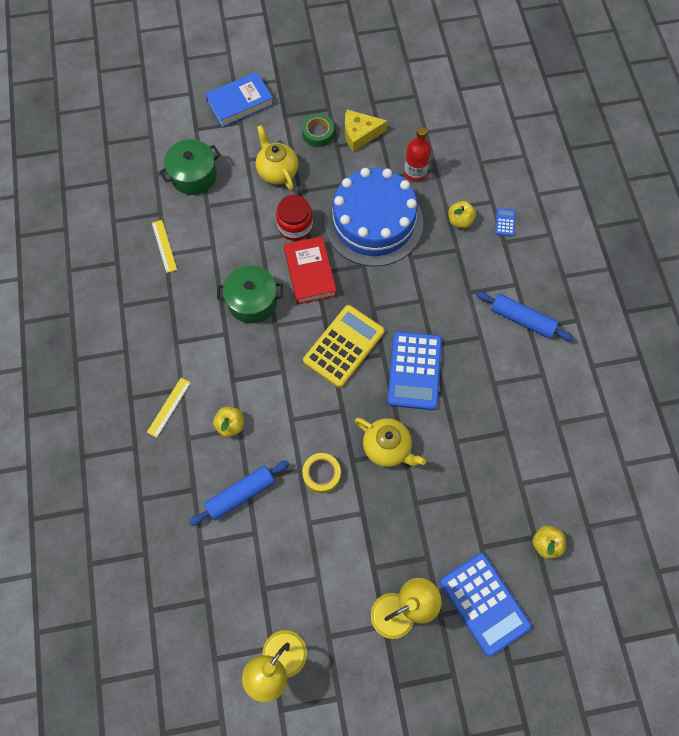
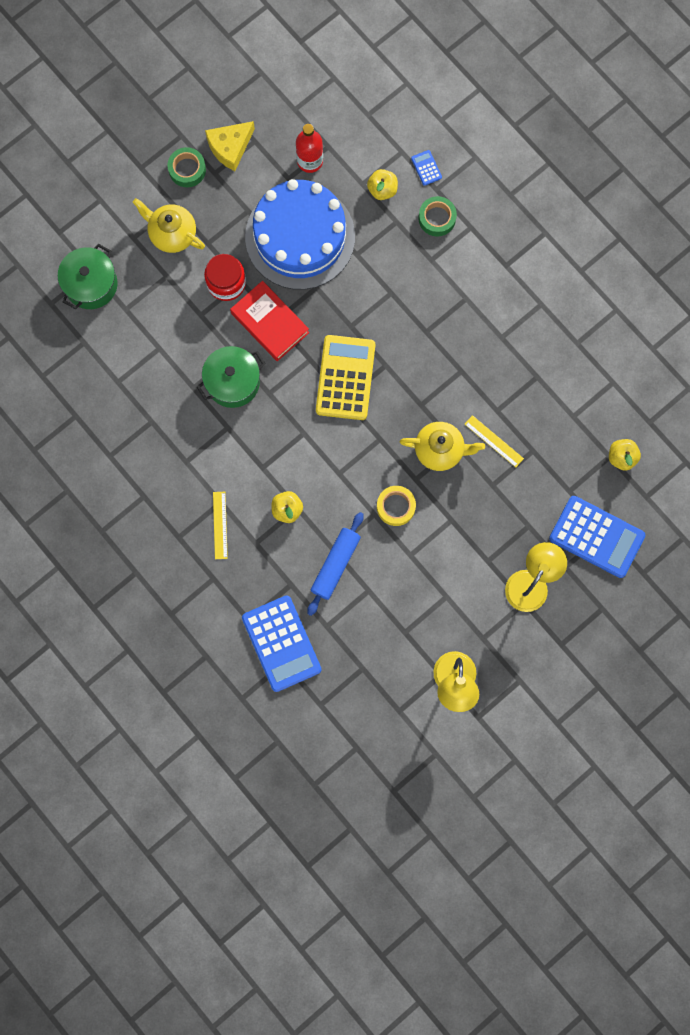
camera: 30 degrees left, 10 degrees up
(164, 246) = (110, 374): yellow ruler -> yellow ruler (493, 441)
(240, 103) = (85, 178): blue book -> none
(414, 371) = (424, 365): blue calculator -> blue calculator (281, 643)
(492, 263) = (437, 218): none -> green tape
(522, 319) = (494, 260): blue rolling pin -> none

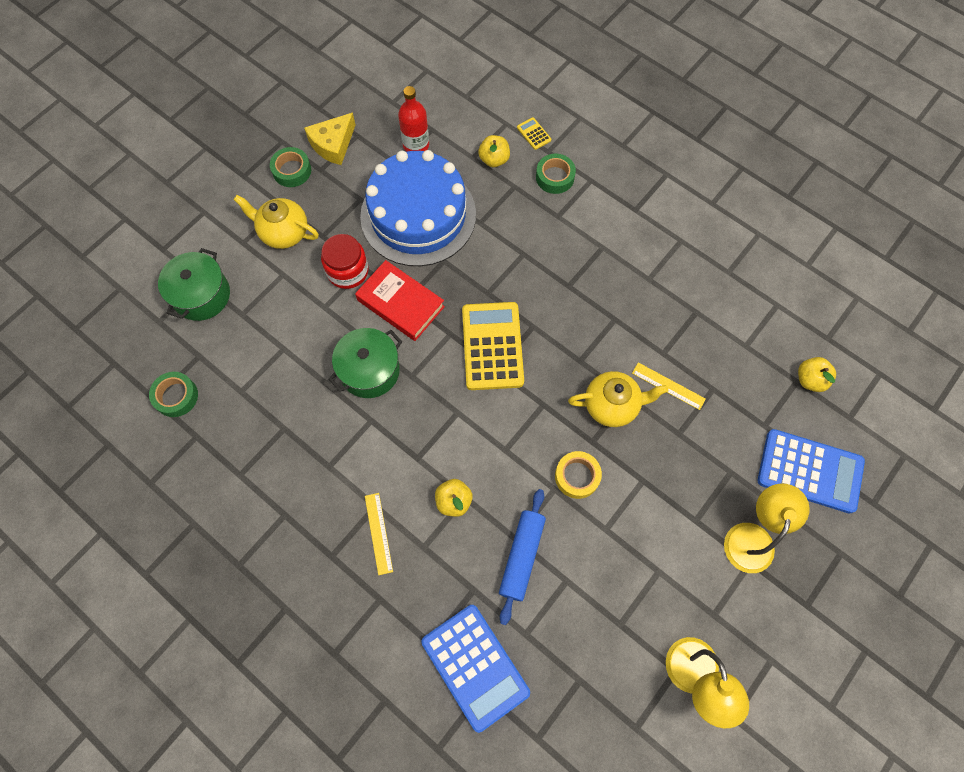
camera: 10 degrees left, 10 degrees down
(61, 377) = (176, 396): none -> green tape
(426, 168) = (533, 134): blue calculator -> yellow calculator

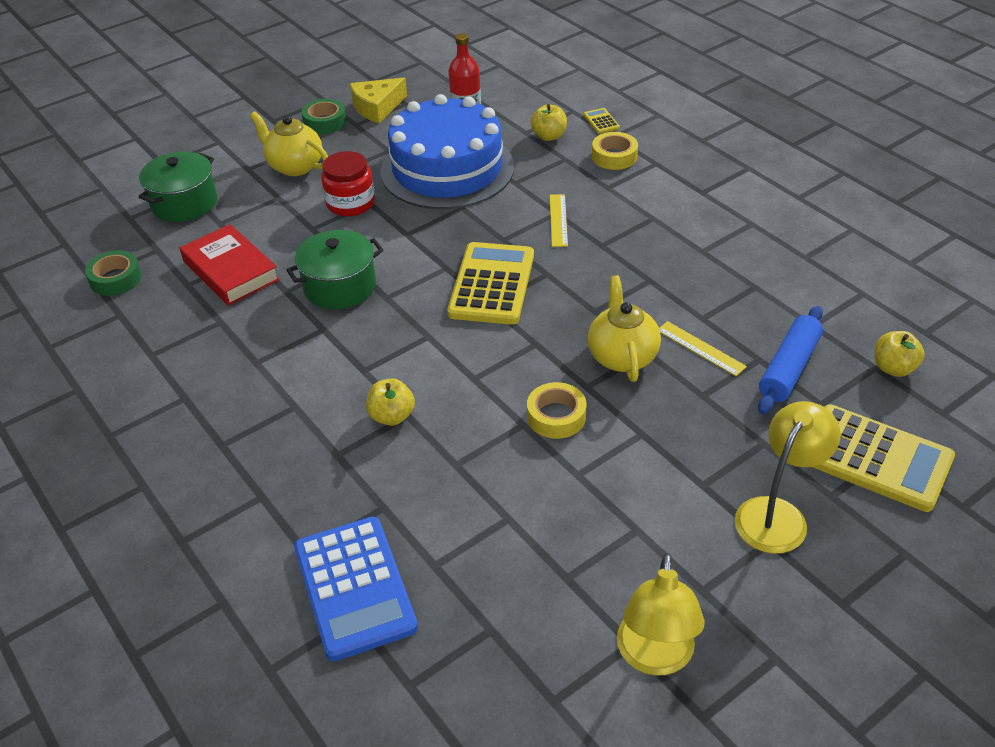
camera: 15 degrees right, 25 degrees down
(378, 533) = (288, 432): yellow ruler -> yellow ruler (558, 220)
(400, 303) = (399, 236): red book -> red book (231, 271)
(522, 557) = (458, 484): blue rolling pin -> blue rolling pin (789, 368)
(555, 177) = (614, 156): green tape -> yellow tape
(612, 405) = (622, 356): yellow teapot -> yellow teapot turned 105 degrees counterclockwise
(809, 471) = (875, 458): blue calculator -> yellow calculator

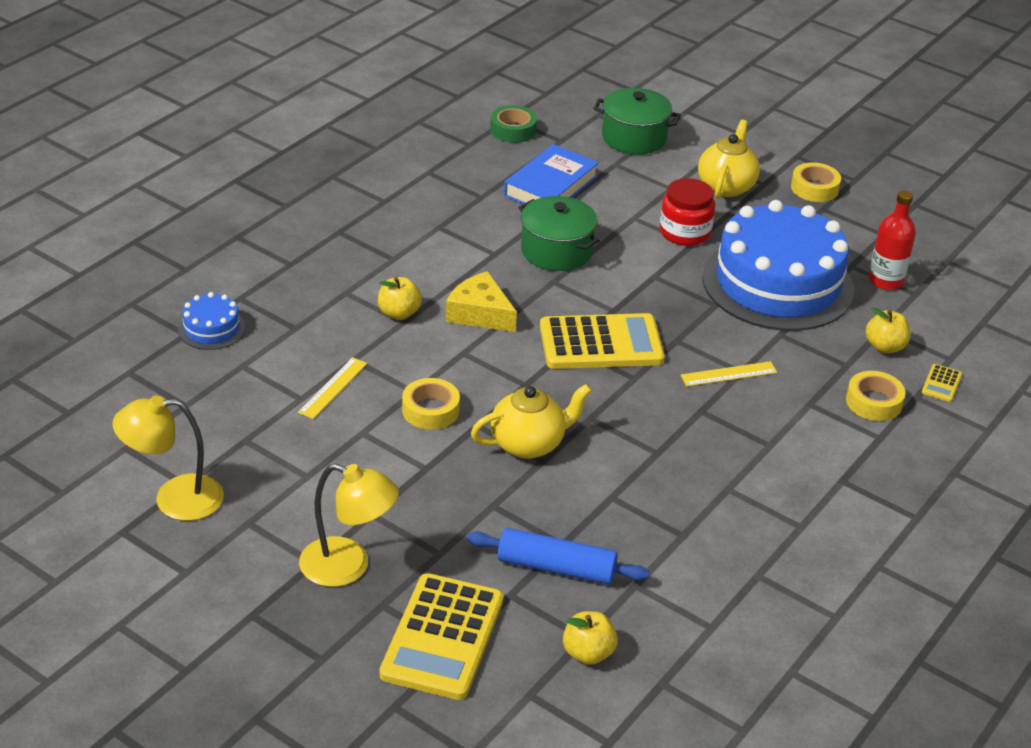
camera: 70 degrees right, 5 degrees down
(231, 271) = (551, 186): red book -> blue book
(325, 122) = (814, 188): green tape -> yellow tape
(355, 587) = (211, 329): blue calculator -> blue cake
(377, 107) = (863, 216): yellow cheese -> yellow cheese (480, 313)
(601, 121) = (941, 384): yellow calculator -> yellow calculator turned 150 degrees clockwise
(700, 348) = (562, 498): yellow ruler -> yellow ruler (333, 388)

